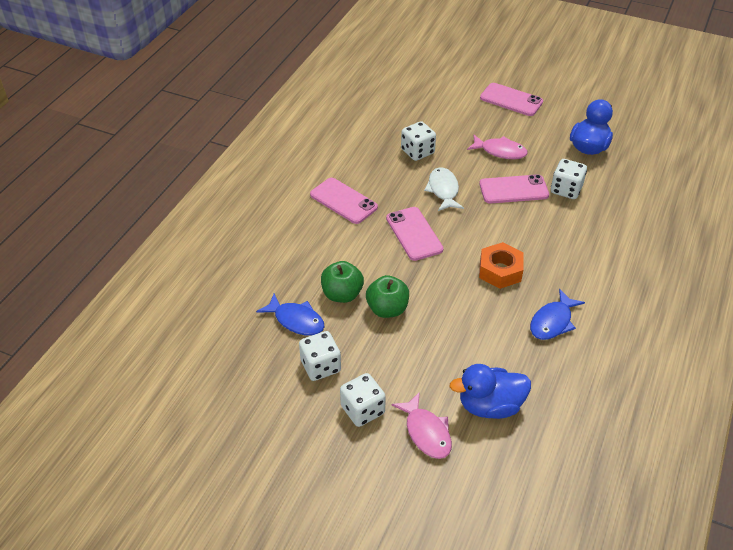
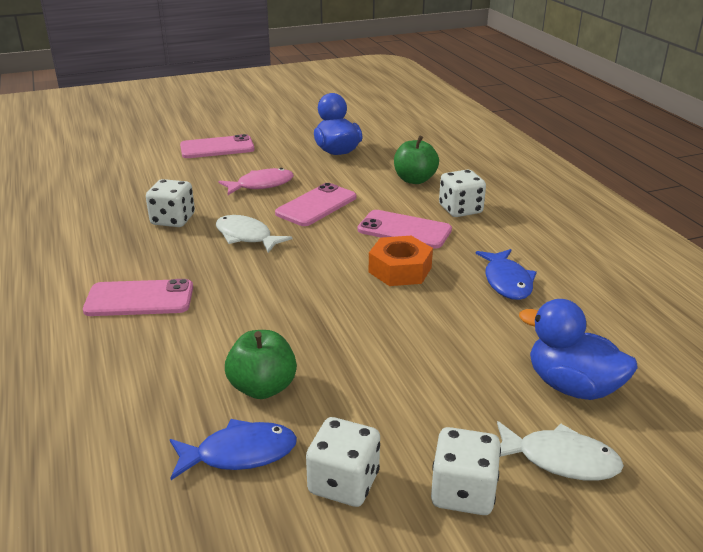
camera: 45 degrees left, 15 degrees down
(387, 309) = (337, 369): green apple -> green apple (414, 180)
(414, 234) = (267, 286): pink phone -> pink phone (404, 230)
(426, 432) = (560, 459): pink fish -> white fish
(490, 406) = (572, 386): blue duck -> blue duck turned 90 degrees clockwise
(566, 190) = (363, 185): white dice -> white dice (460, 209)

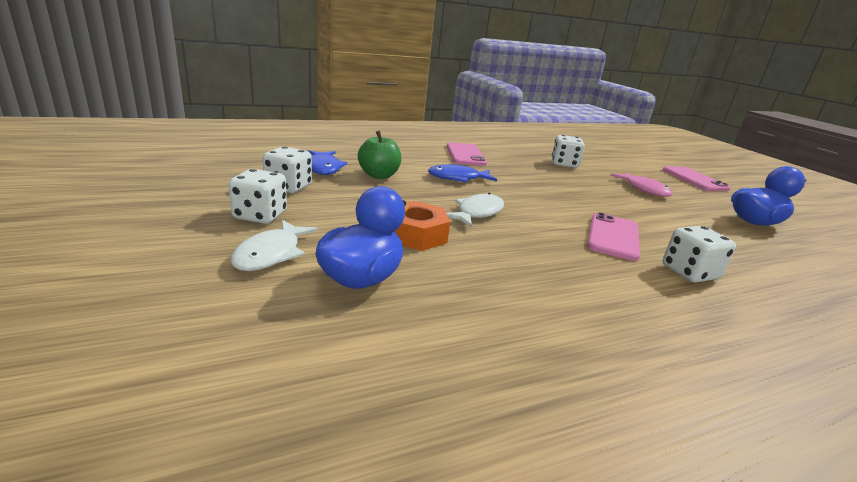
camera: 85 degrees right, 5 degrees down
(246, 236) = (556, 181): white fish -> white fish (477, 213)
(316, 205) = (627, 205): pink phone -> none
(400, 270) = (537, 227): orange nut -> orange nut (416, 235)
(414, 180) = (737, 255): green apple -> none
(507, 281) = (541, 275): blue fish -> blue fish (458, 178)

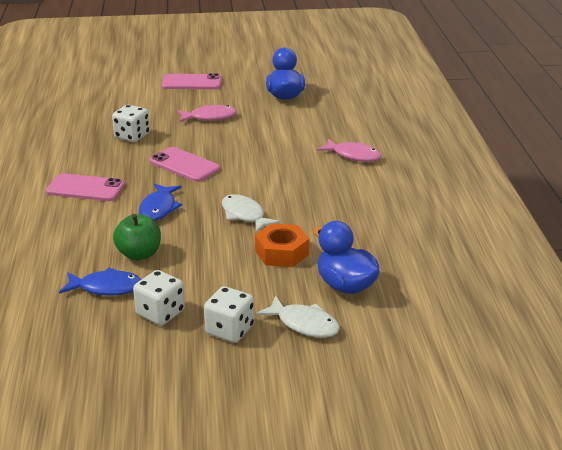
camera: 70 degrees left, 5 degrees up
(613, 237) = (299, 165): pink phone -> pink phone (184, 165)
(689, 272) = (353, 155): white dice -> pink fish

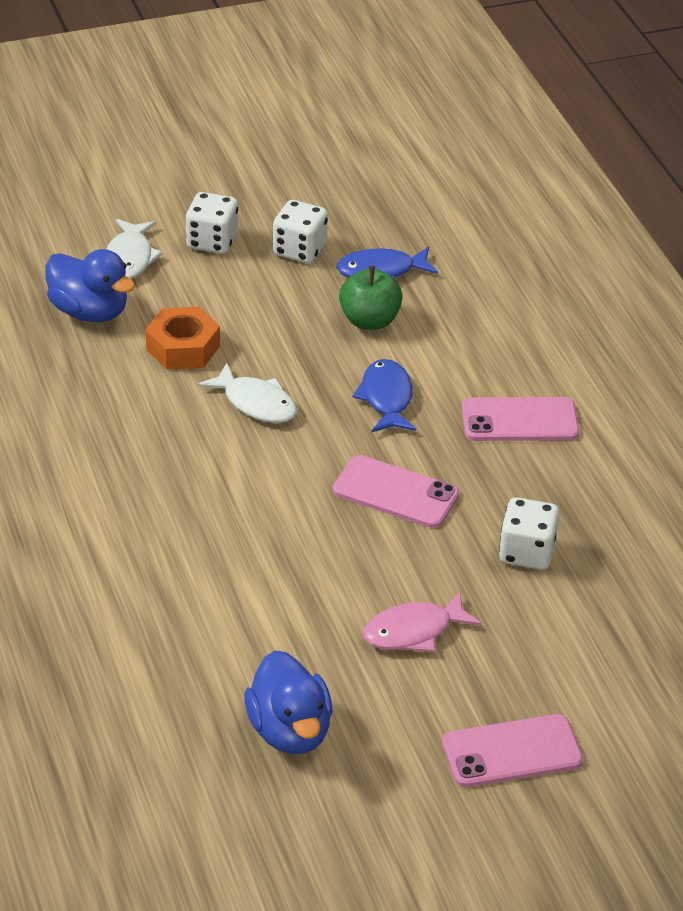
camera: 165 degrees right, 10 degrees up
(304, 324) = (129, 258): white fish -> white fish turned 105 degrees counterclockwise
(353, 155) = (114, 560): pink fish -> none

